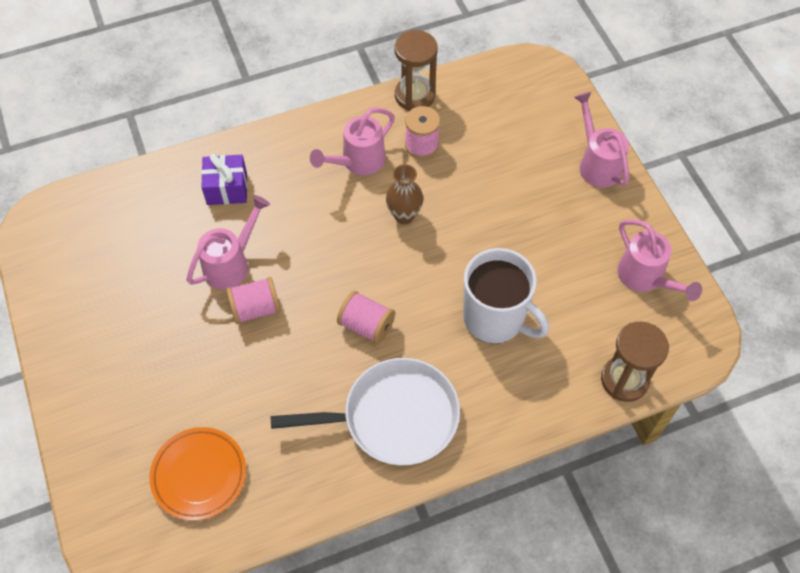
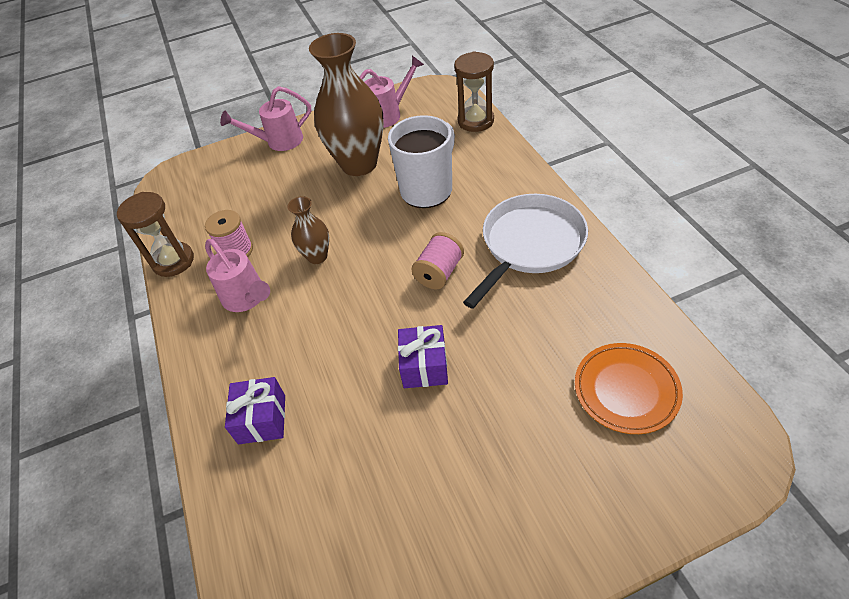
camera: 85 degrees left, 10 degrees down
(231, 264) = (367, 399): pink watering can -> none
(256, 308) = (424, 366): pink spool -> purple gift
(394, 417) = (530, 244): white pan -> white pan turned 45 degrees clockwise
(547, 248) = (359, 164): none -> brown vase

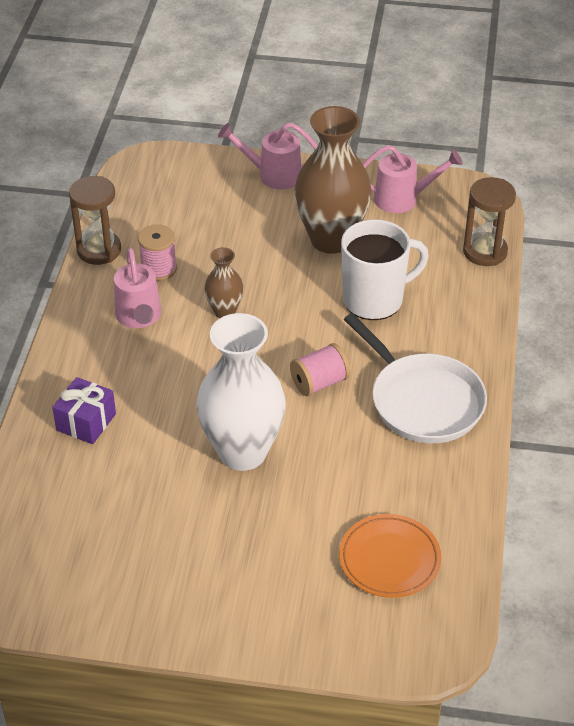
camera: 25 degrees right, 5 degrees down
(424, 366) = (242, 452): purple gift -> white vase
(530, 244) = (423, 401): white pan -> white pan turned 75 degrees clockwise

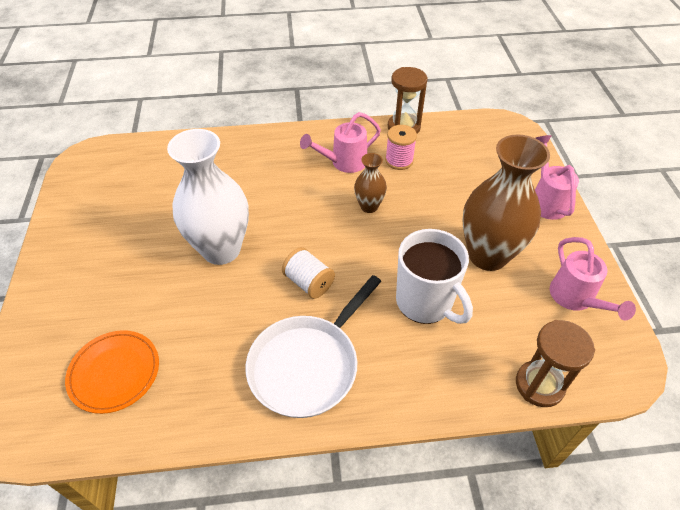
camera: 75 degrees right, 5 degrees up
(86, 422) = (235, 161): purple gift -> none
(319, 382) = (309, 282): pink spool -> white spool

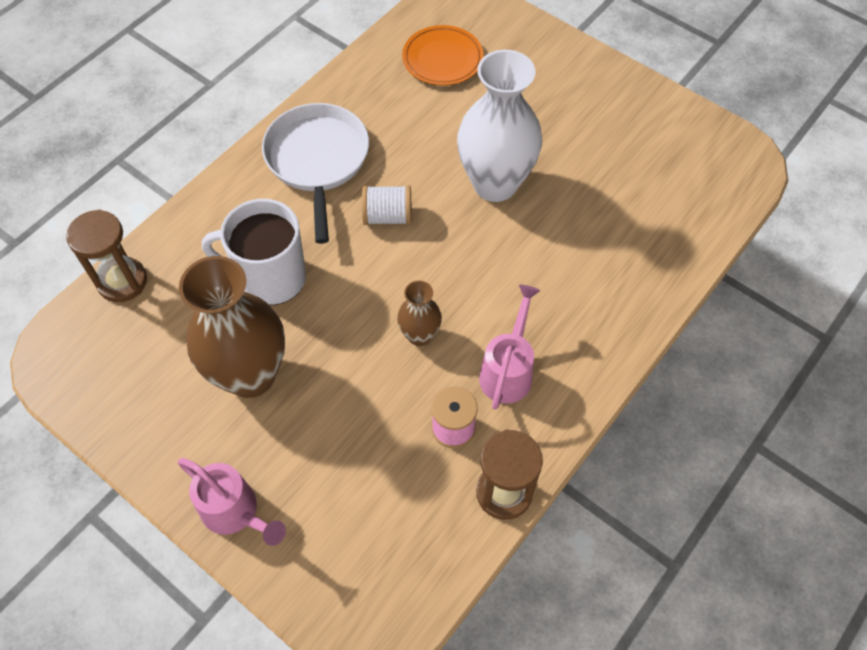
camera: 135 degrees right, 10 degrees up
(575, 298) = (132, 393): pink watering can -> none

